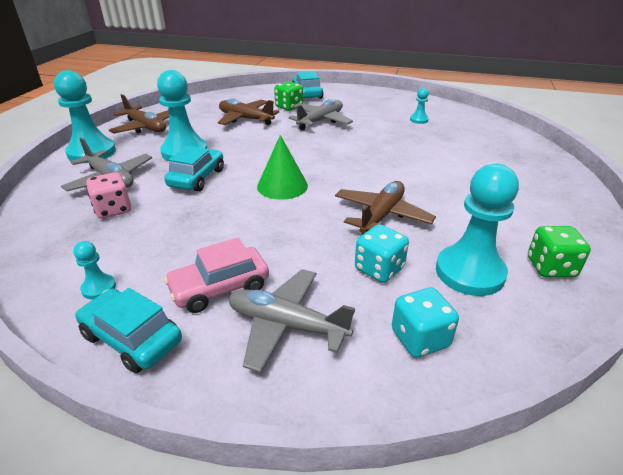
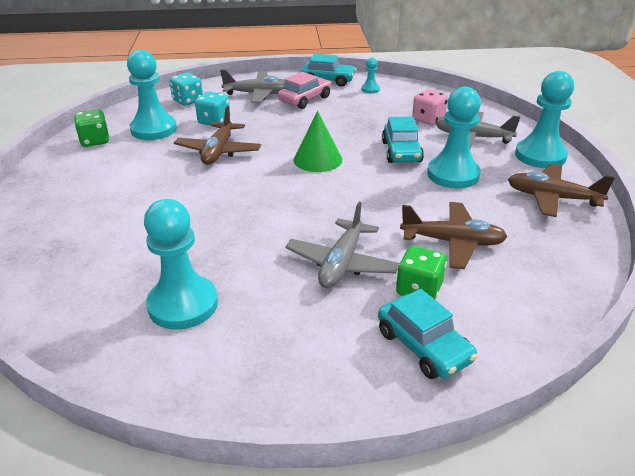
camera: 160 degrees right, 0 degrees up
(418, 120) = (183, 304): turquoise pawn -> turquoise pawn, size x2.17

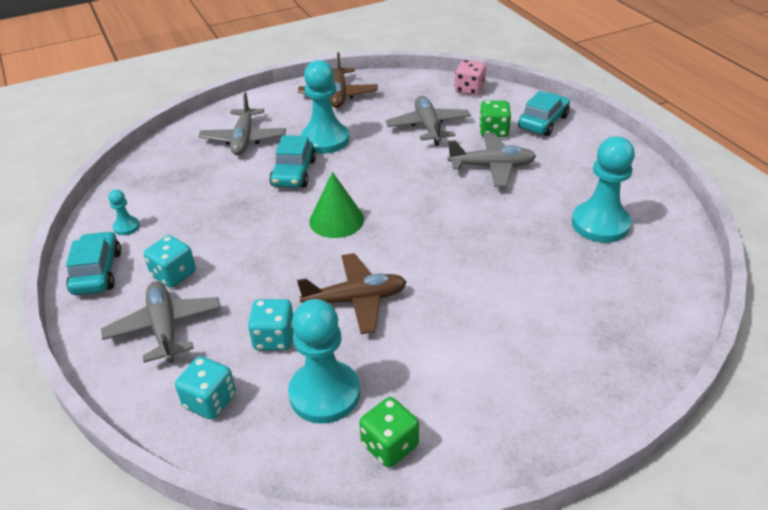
camera: 110 degrees left, 5 degrees up
(305, 99) = (174, 275): pink car -> turquoise dice
(401, 152) = (294, 173): turquoise car -> turquoise car turned 120 degrees clockwise
(428, 119) = (209, 170): pink dice -> pink dice (469, 90)
(452, 242) = (428, 127): brown plane -> grey plane
(540, 156) = (268, 104): turquoise pawn -> none

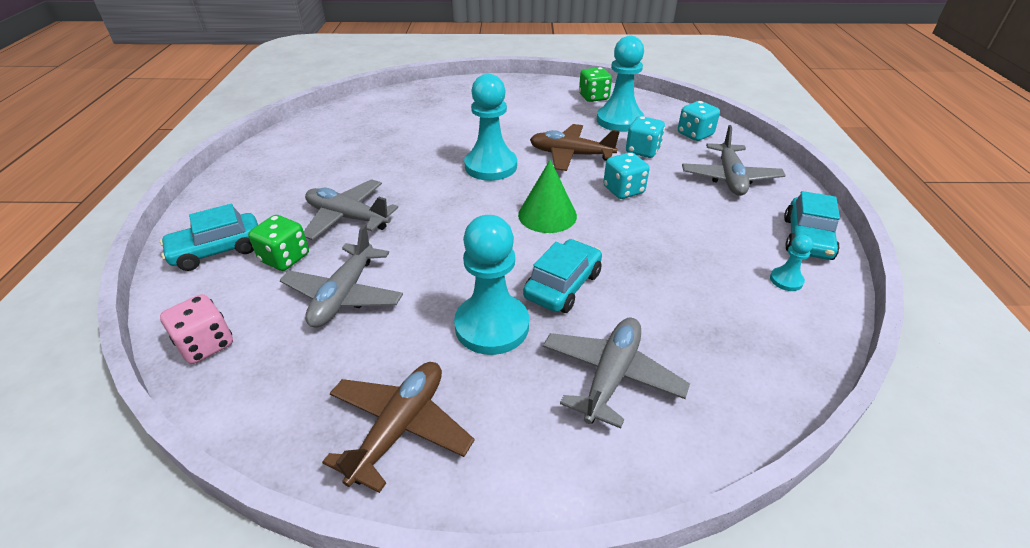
camera: 155 degrees left, 0 degrees up
(174, 275) = (723, 214): turquoise dice -> turquoise dice (623, 190)
(600, 224) = (339, 147): turquoise pawn -> turquoise pawn (490, 166)

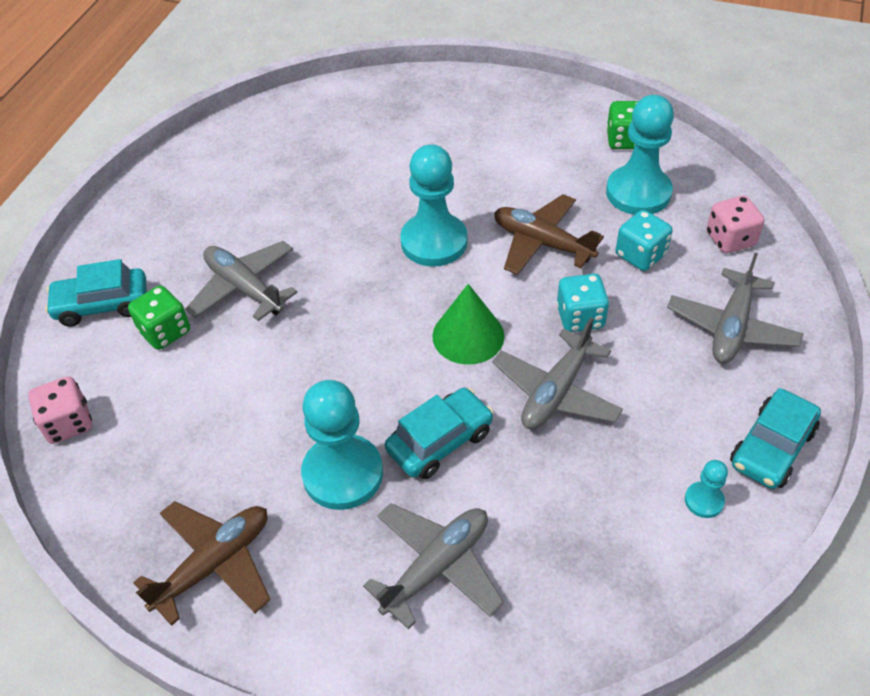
camera: 20 degrees right, 10 degrees up
(344, 295) = (210, 396): grey plane -> grey plane (556, 392)
(695, 134) = (730, 239): turquoise dice -> pink dice

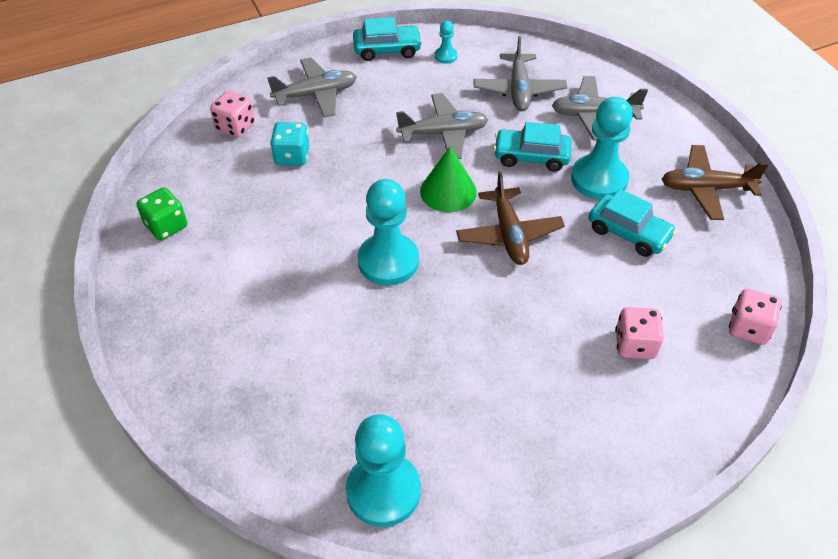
camera: 135 degrees left, 0 degrees up
(102, 305) = (667, 408): turquoise car -> turquoise car (628, 233)
(165, 331) = (635, 344): green dice -> pink dice
(244, 288) = (549, 333): grey plane -> grey plane (519, 90)
(542, 243) = (329, 206): brown plane -> brown plane (509, 234)
(580, 317) = (377, 154): turquoise dice -> none
(638, 193) = (226, 188): turquoise pawn -> turquoise pawn (383, 491)

